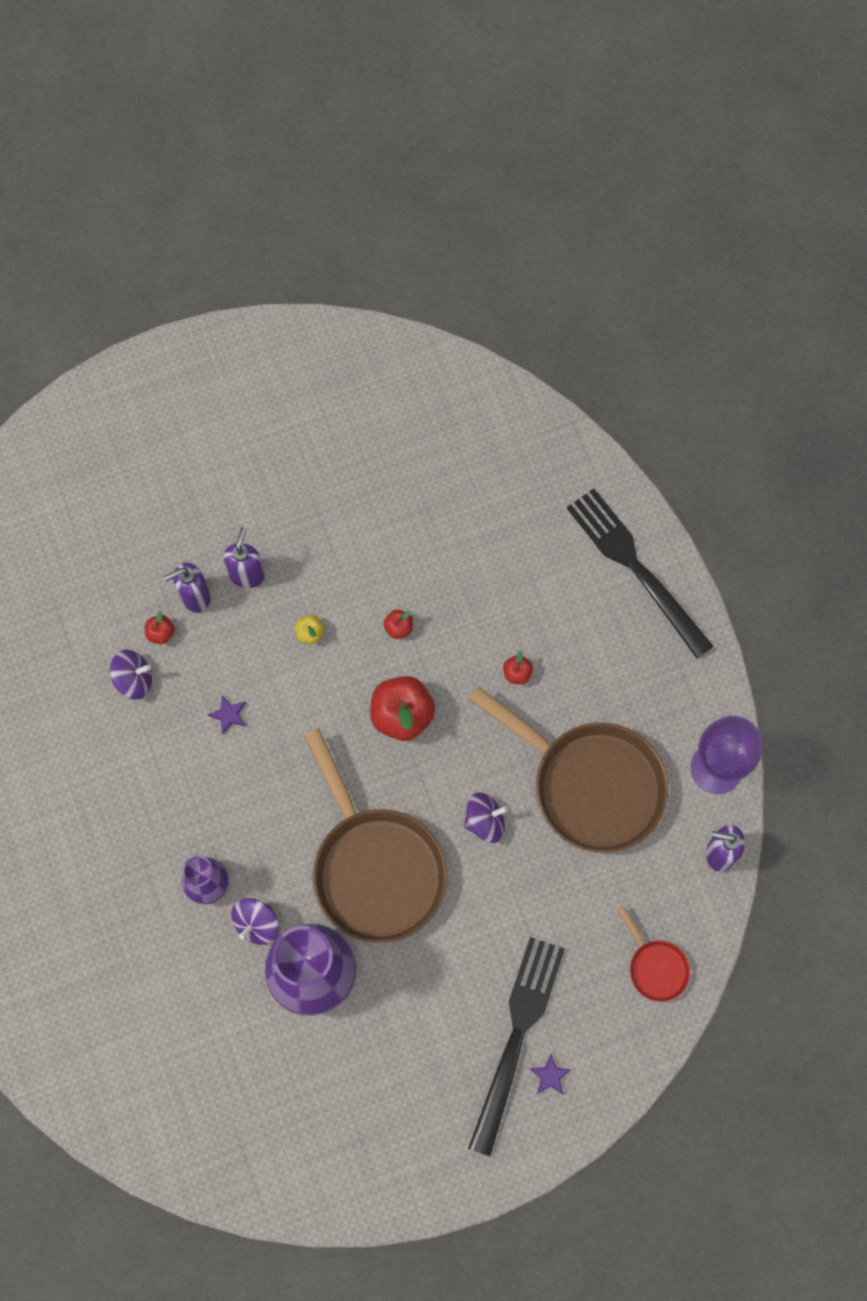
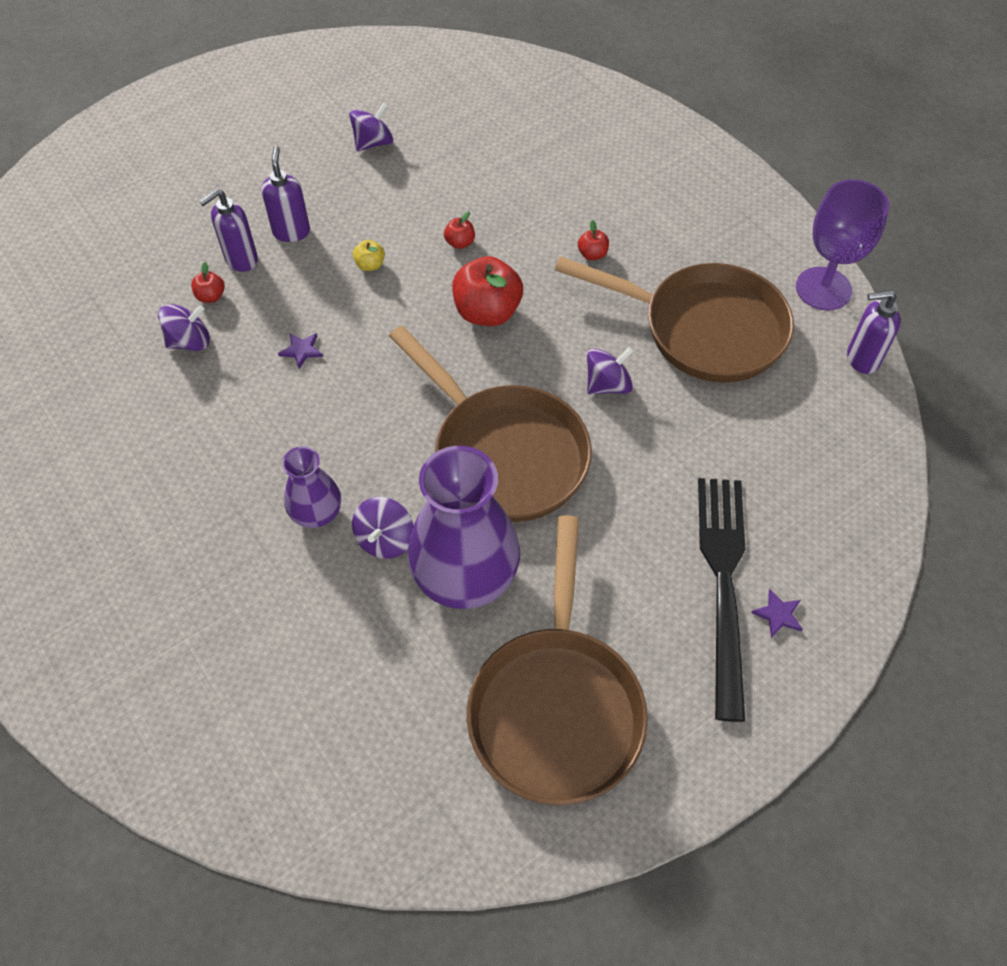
camera: 15 degrees left, 15 degrees down
(348, 481) = (373, 143): none -> purple spinning top
(352, 1105) = (556, 707): none -> brown pan
(636, 568) = (674, 153): black fork -> none
(655, 967) = (845, 476): red pan -> none

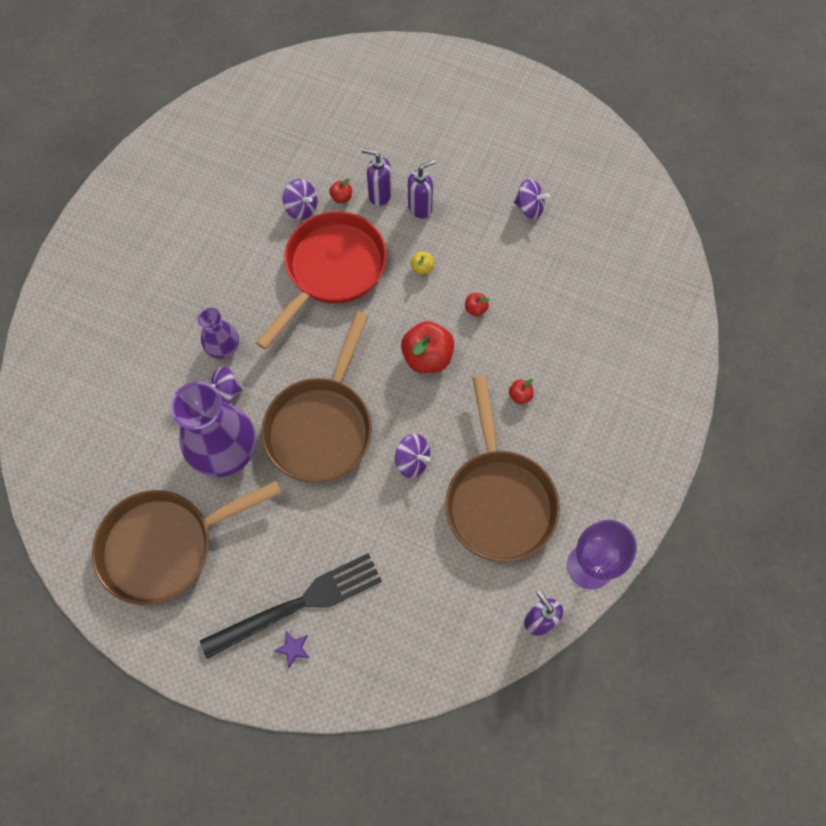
camera: 60 degrees right, 10 degrees up
(301, 350) = (331, 270): purple star -> red pan

